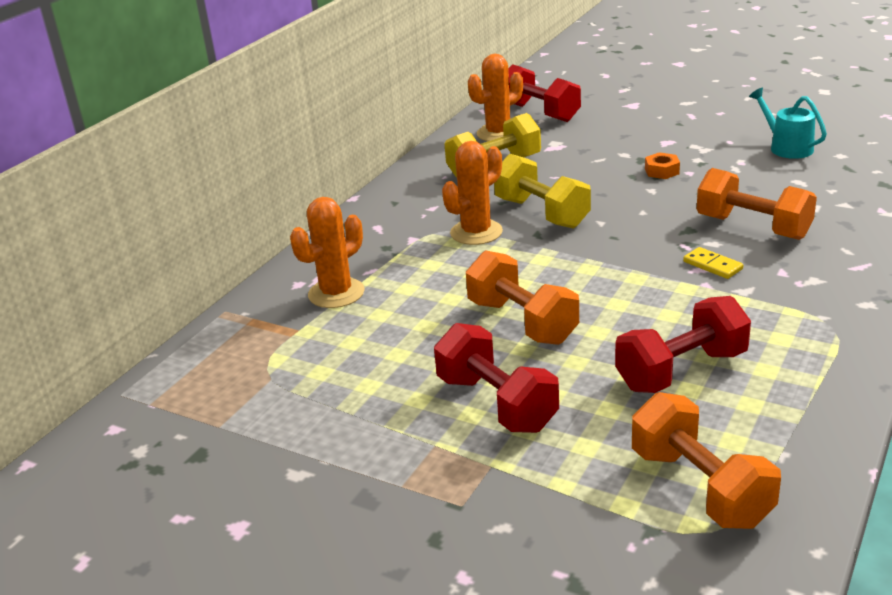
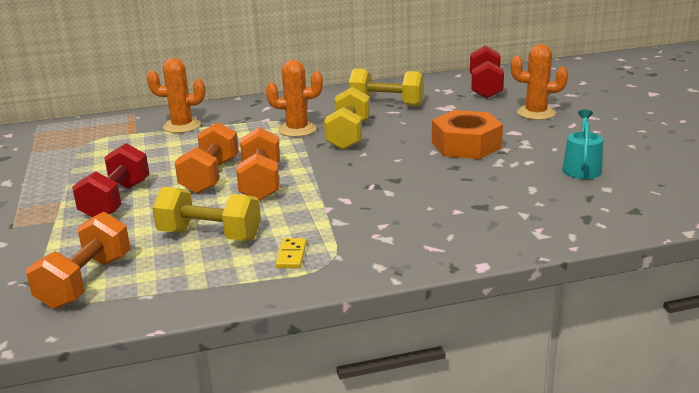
camera: 45 degrees right, 5 degrees down
(498, 133) = (434, 89): orange cactus -> orange cactus (536, 113)
(662, 171) = (466, 145): orange nut -> orange nut, size x2.31
(681, 371) = (210, 235): red dumbbell -> yellow dumbbell
(712, 265) = (357, 202): yellow domino -> yellow domino (291, 255)
(752, 227) = (432, 196): orange dumbbell -> orange dumbbell (261, 183)

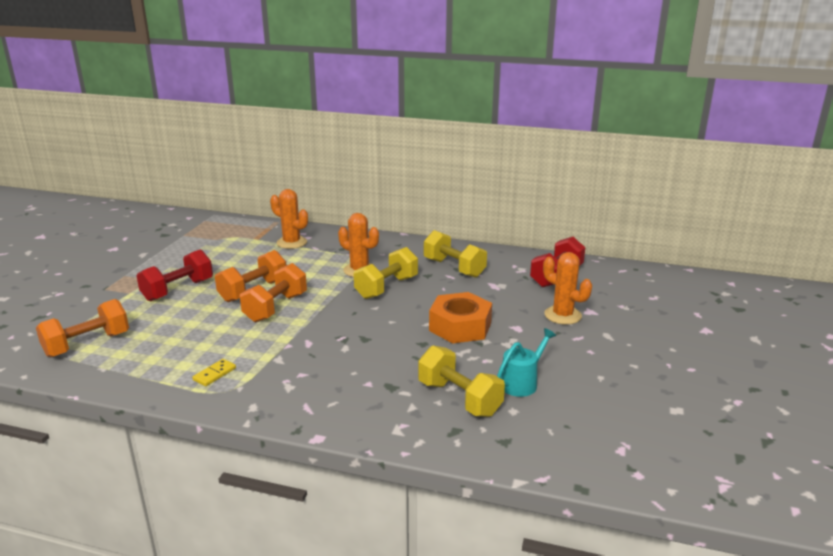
camera: 30 degrees right, 0 degrees up
(210, 235) = (191, 338): yellow dumbbell -> yellow dumbbell (459, 398)

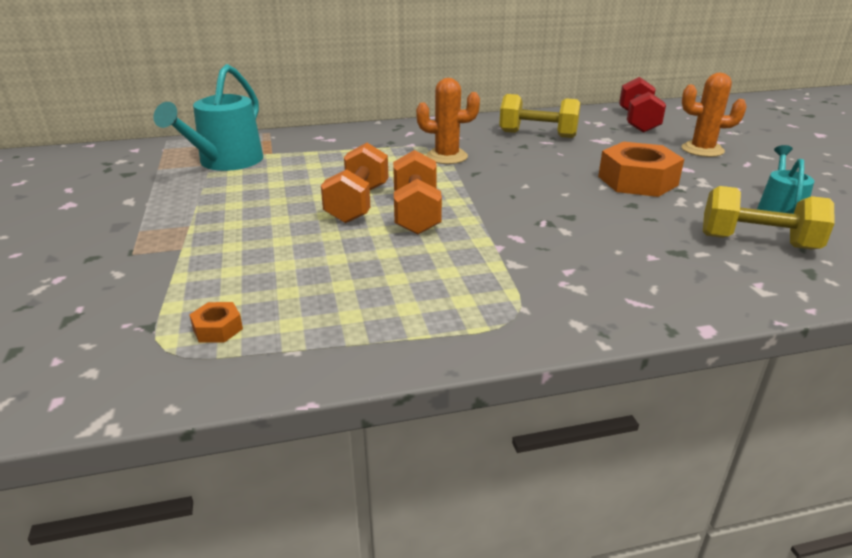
camera: 30 degrees left, 5 degrees up
(87, 344) = (217, 329): orange dumbbell -> orange nut
(178, 290) = (253, 227): red dumbbell -> none
(214, 374) = (467, 304): yellow domino -> none
(224, 240) = (226, 162): none -> turquoise watering can
(291, 243) = (321, 148): orange cactus -> none
(387, 287) = (504, 165): yellow dumbbell -> none

